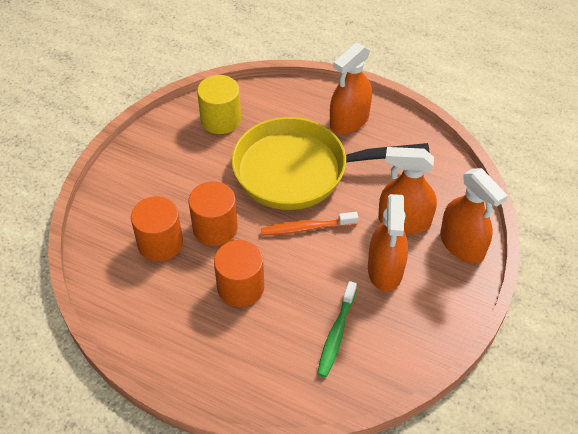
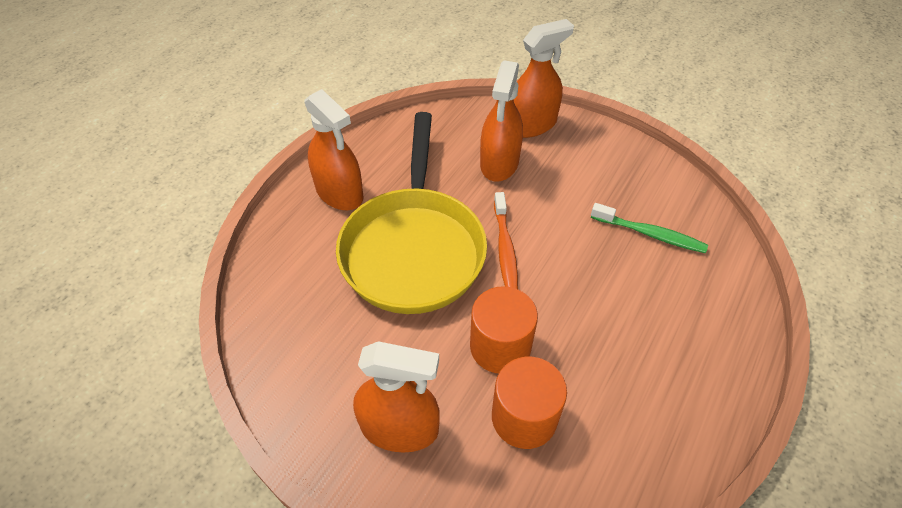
camera: 85 degrees left, 0 degrees up
(221, 119) = (300, 333): yellow cylinder -> none
(240, 287) = (594, 321): orange cylinder -> none
(385, 269) = (564, 185): orange spray bottle -> orange spray bottle (399, 428)

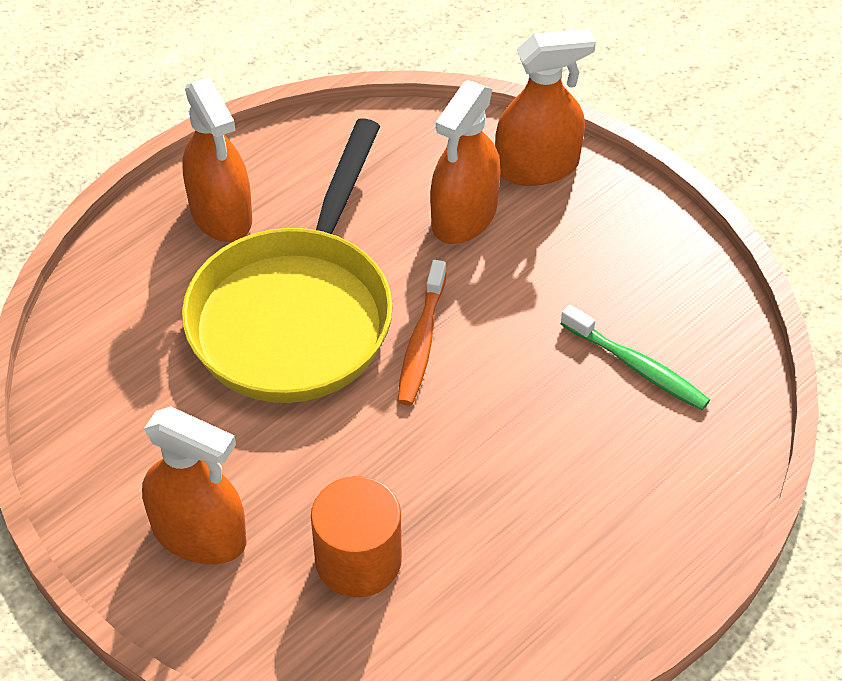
camera: 15 degrees right, 0 degrees up
(500, 346) = (362, 468): orange cylinder -> none

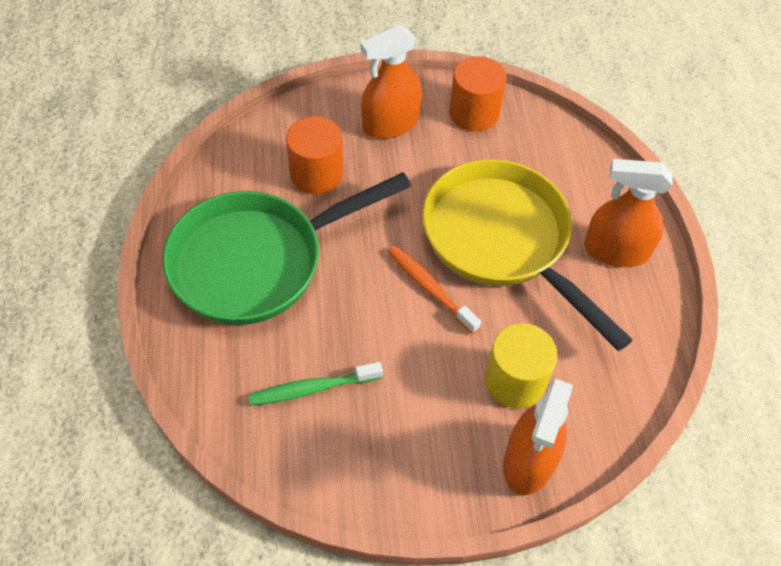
camera: 125 degrees right, 5 degrees up
(102, 454) = (474, 113): none -> orange cylinder
(464, 216) = (515, 380): orange spray bottle -> yellow cylinder
(542, 527) = (257, 261): none -> green pan

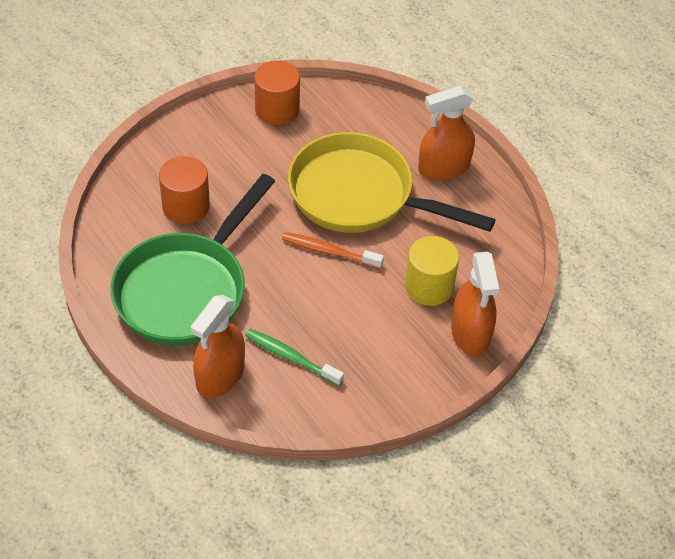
camera: 30 degrees left, 5 degrees down
(312, 388) = (291, 357): green toothbrush -> green toothbrush turned 75 degrees clockwise
(390, 124) = (217, 144): orange spray bottle -> orange spray bottle (220, 375)

